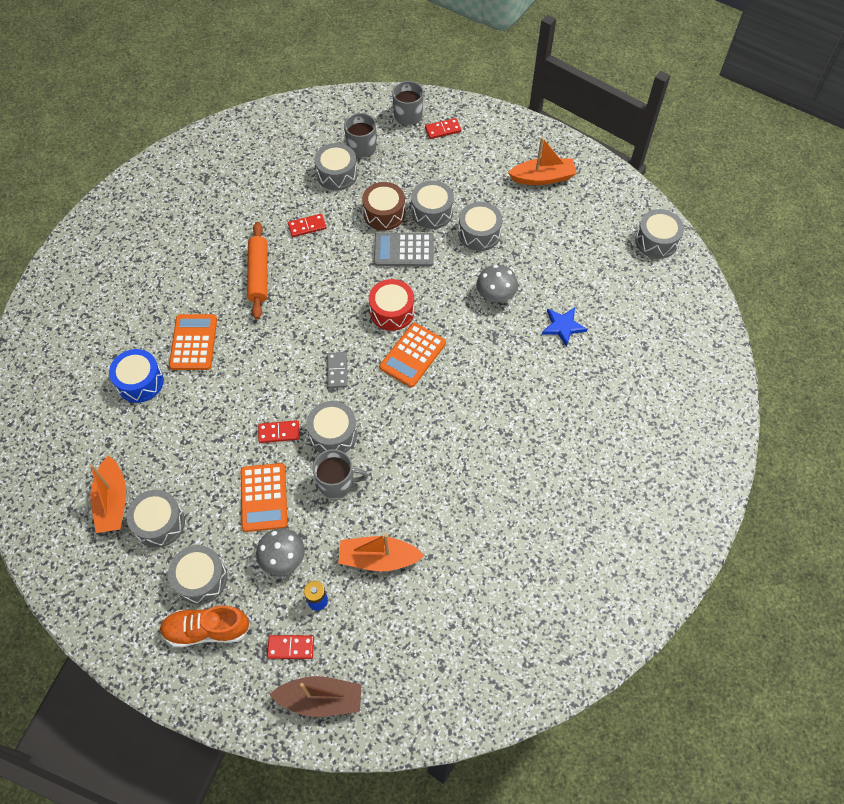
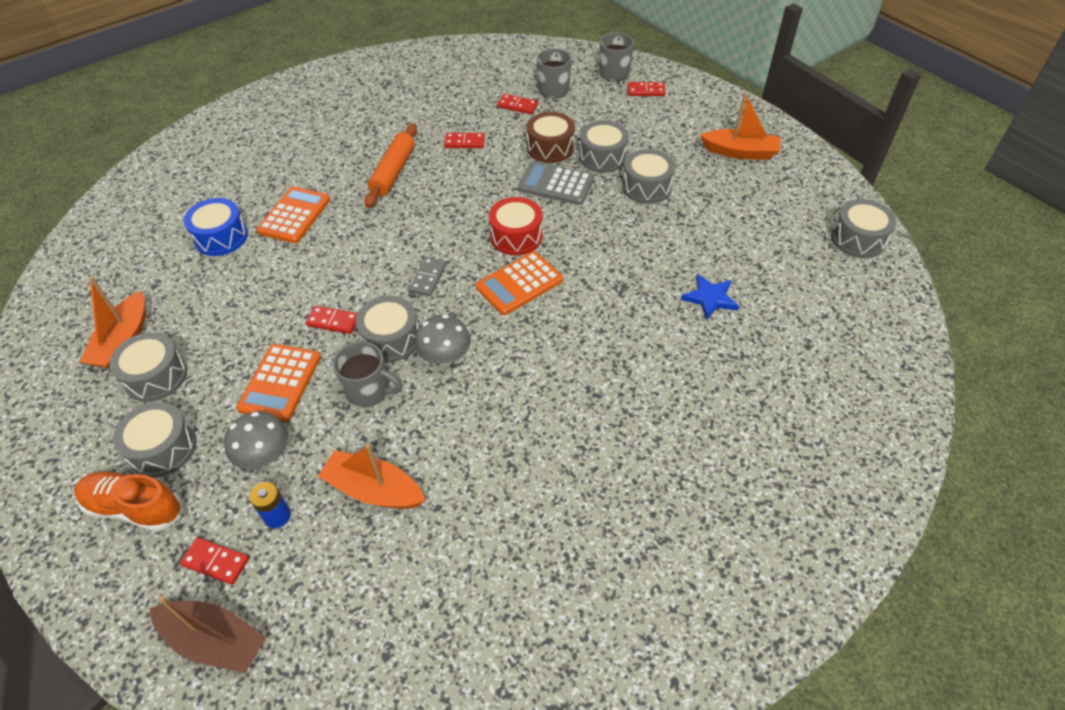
camera: 20 degrees right, 10 degrees down
(337, 174) = (517, 106): grey drum -> red domino
(495, 295) = (641, 248): grey mushroom -> grey mushroom (445, 356)

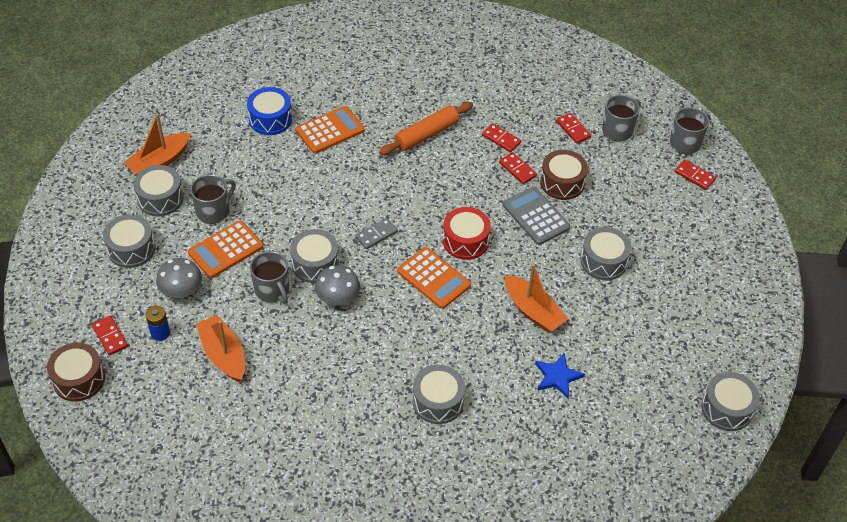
camera: 35 degrees right, 0 degrees up
(134, 508) = (92, 275): orange shoe -> none
(215, 641) = (79, 379): brown boat -> brown drum
(232, 353) = (214, 211): none -> grey mug
(333, 321) = (290, 228): red domino -> red domino (517, 169)
(519, 284) = (433, 278): orange calculator -> orange calculator turned 135 degrees counterclockwise
(602, 157) = (595, 215): grey drum -> grey drum (438, 401)
(740, 152) = (714, 278): orange boat -> orange boat (533, 311)

